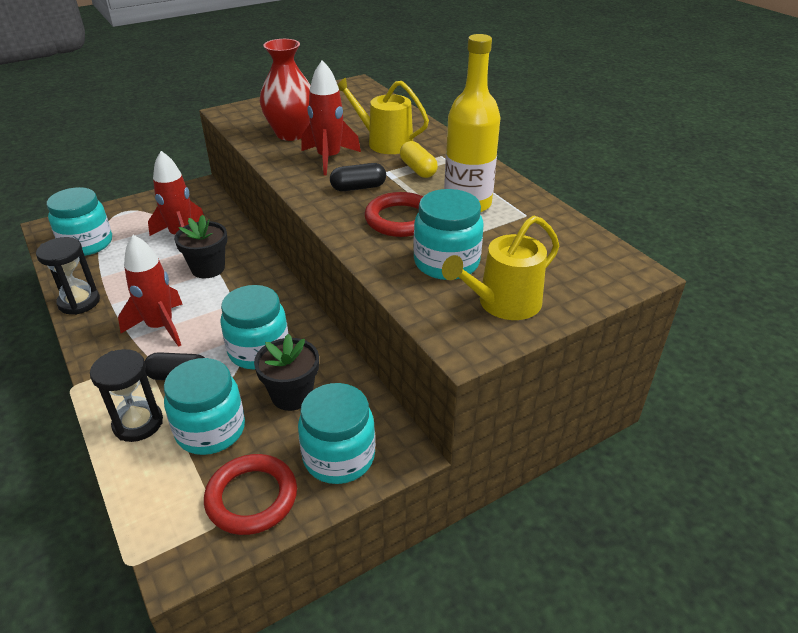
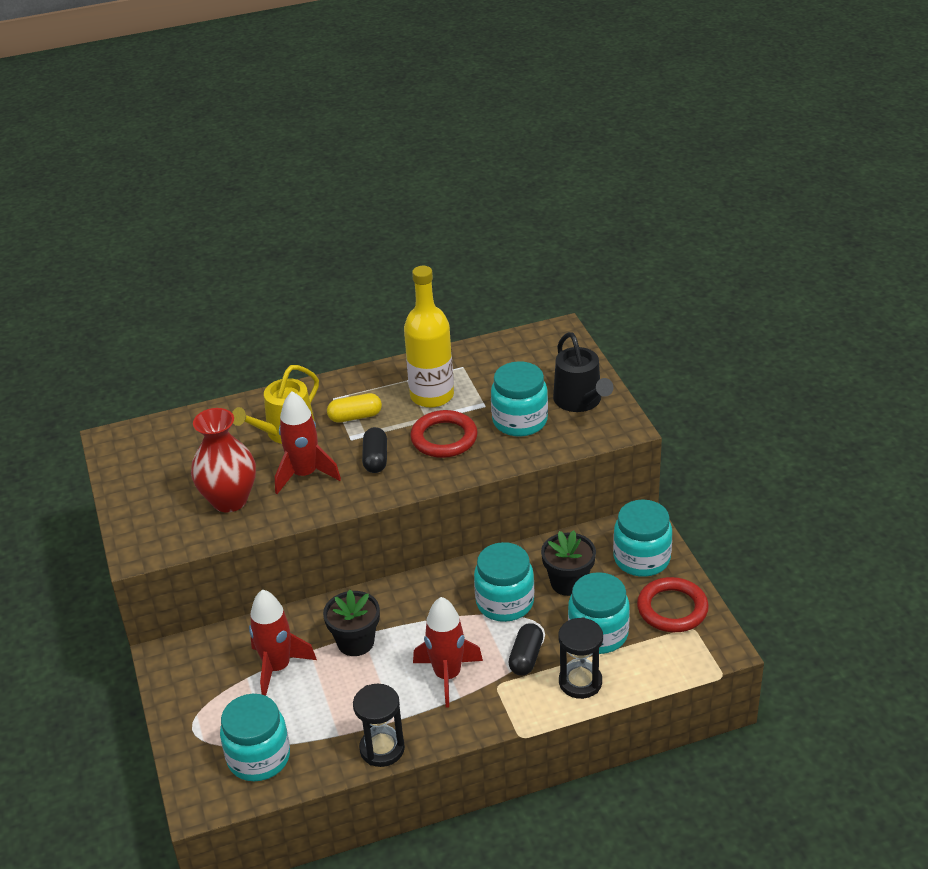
camera: 75 degrees left, 0 degrees up
(503, 303) = (580, 401): yellow watering can -> black watering can

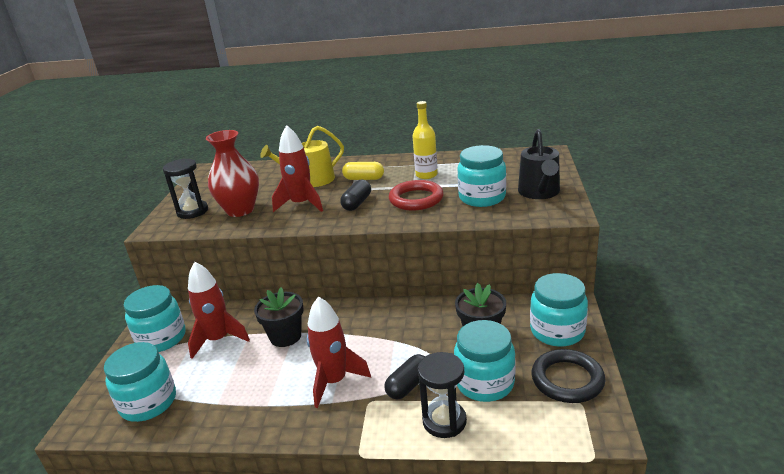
camera: 25 degrees right, 10 degrees down
(382, 749) = (239, 426): black hourglass -> black hourglass (192, 211)
(432, 396) = (426, 175): yellow bottle -> yellow bottle, size x0.64
(505, 602) = (418, 337): turquoise jar -> turquoise jar (161, 338)
(672, 609) = (567, 380): red ring -> black ring

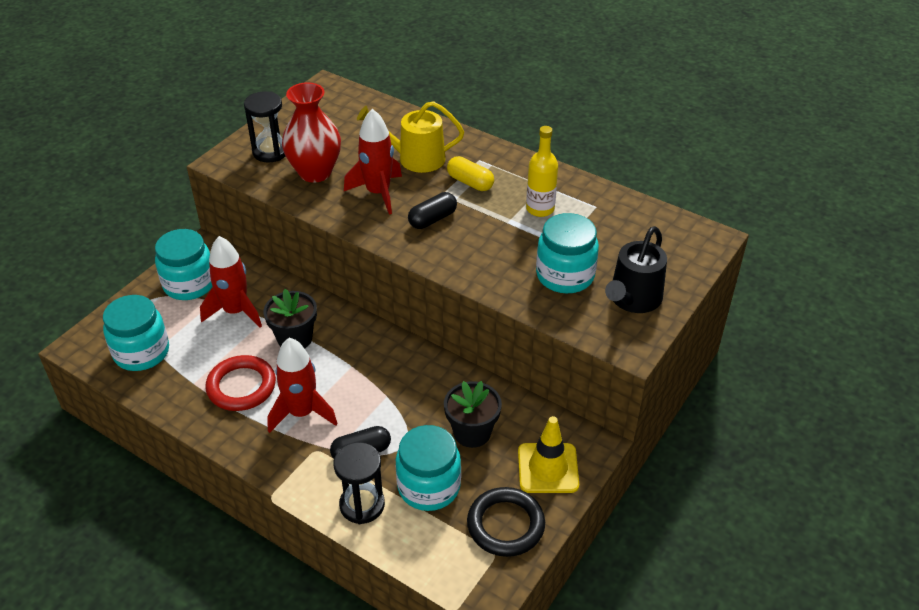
camera: 25 degrees right, 15 degrees up
(416, 199) = (496, 243): red ring -> red ring (241, 386)
(557, 331) = (548, 468): turquoise jar -> yellow traffic cone

